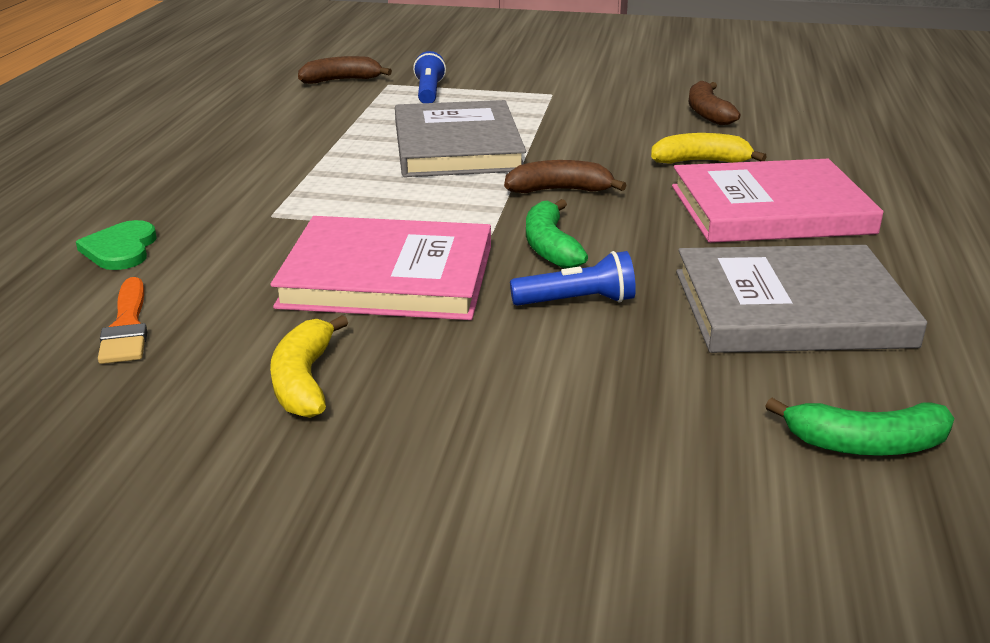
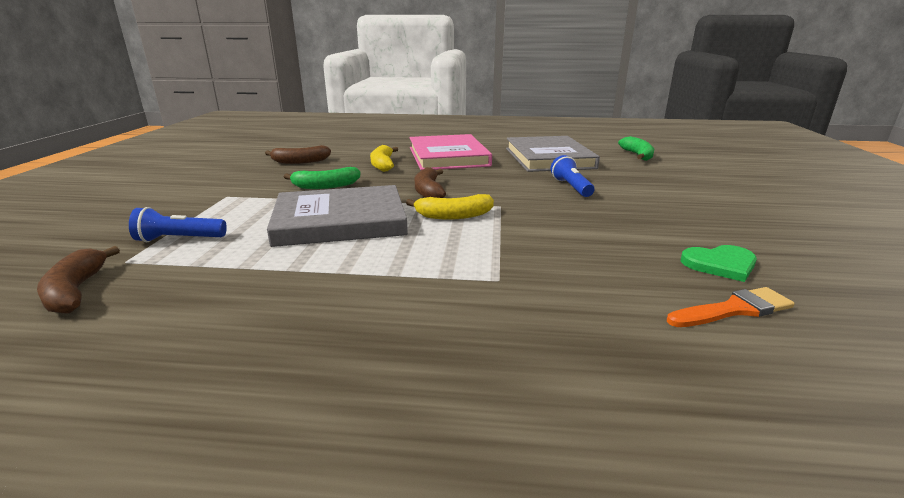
camera: 95 degrees left, 5 degrees down
(120, 249) = (612, 350): green heart -> green heart (720, 264)
(304, 381) = (716, 238): yellow banana -> yellow banana (454, 216)
(388, 276) = (577, 228): pink book -> none
(550, 247) = (511, 192): green banana -> green banana (325, 186)

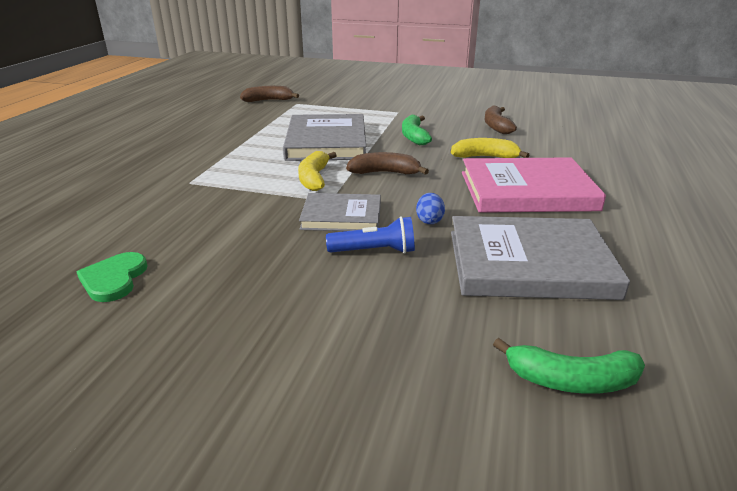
camera: 100 degrees right, 5 degrees up
(179, 239) = (320, 109): blue flashlight -> none
(513, 176) = (429, 220): none -> blue egg
(527, 199) = (341, 216): none -> grey book
(733, 309) = (58, 255): orange brush -> none

